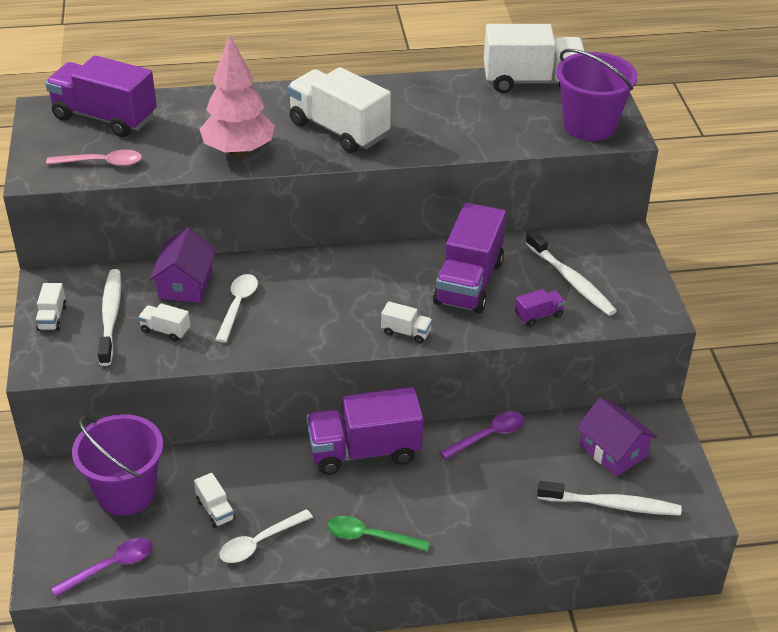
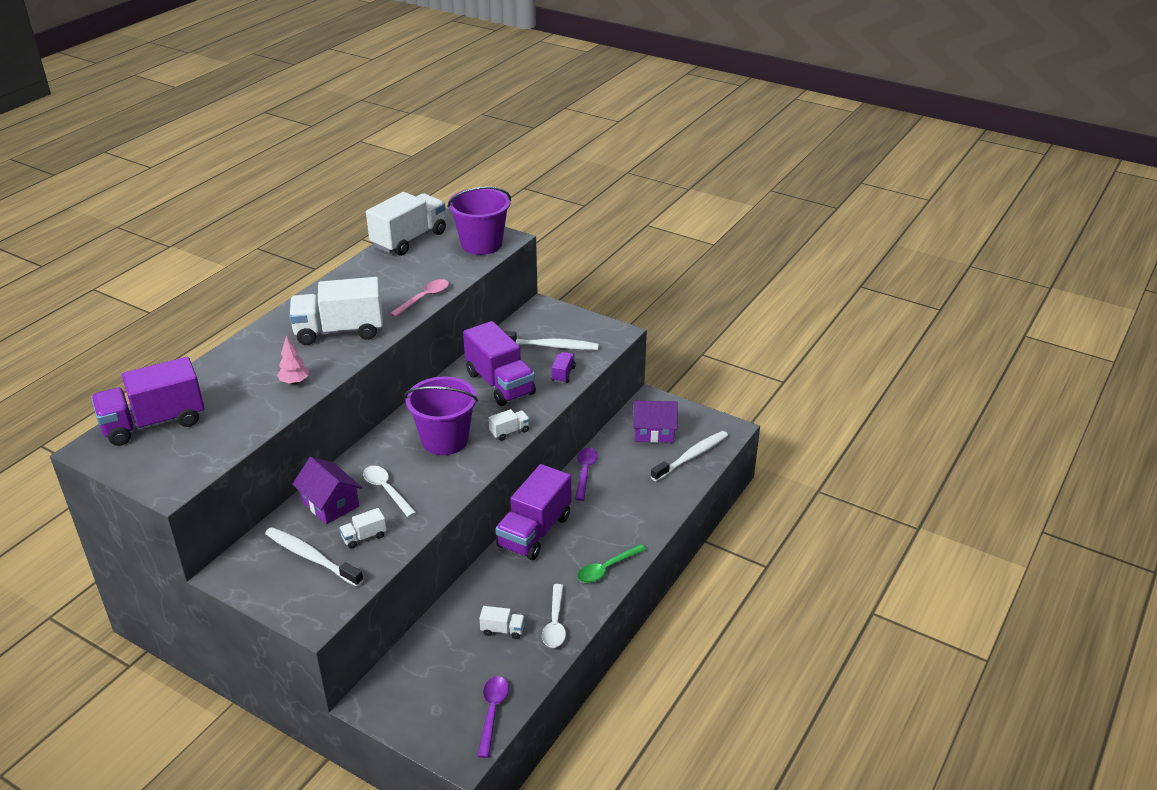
camera: 50 degrees left, 5 degrees down
(52, 318) = (270, 589): white truck -> none
(102, 163) = (208, 449): pink spoon -> pink spoon (424, 298)
(126, 492) = (433, 669): purple bucket -> purple bucket (445, 440)
(239, 151) = (294, 382): pink tree -> pink tree, size x0.48

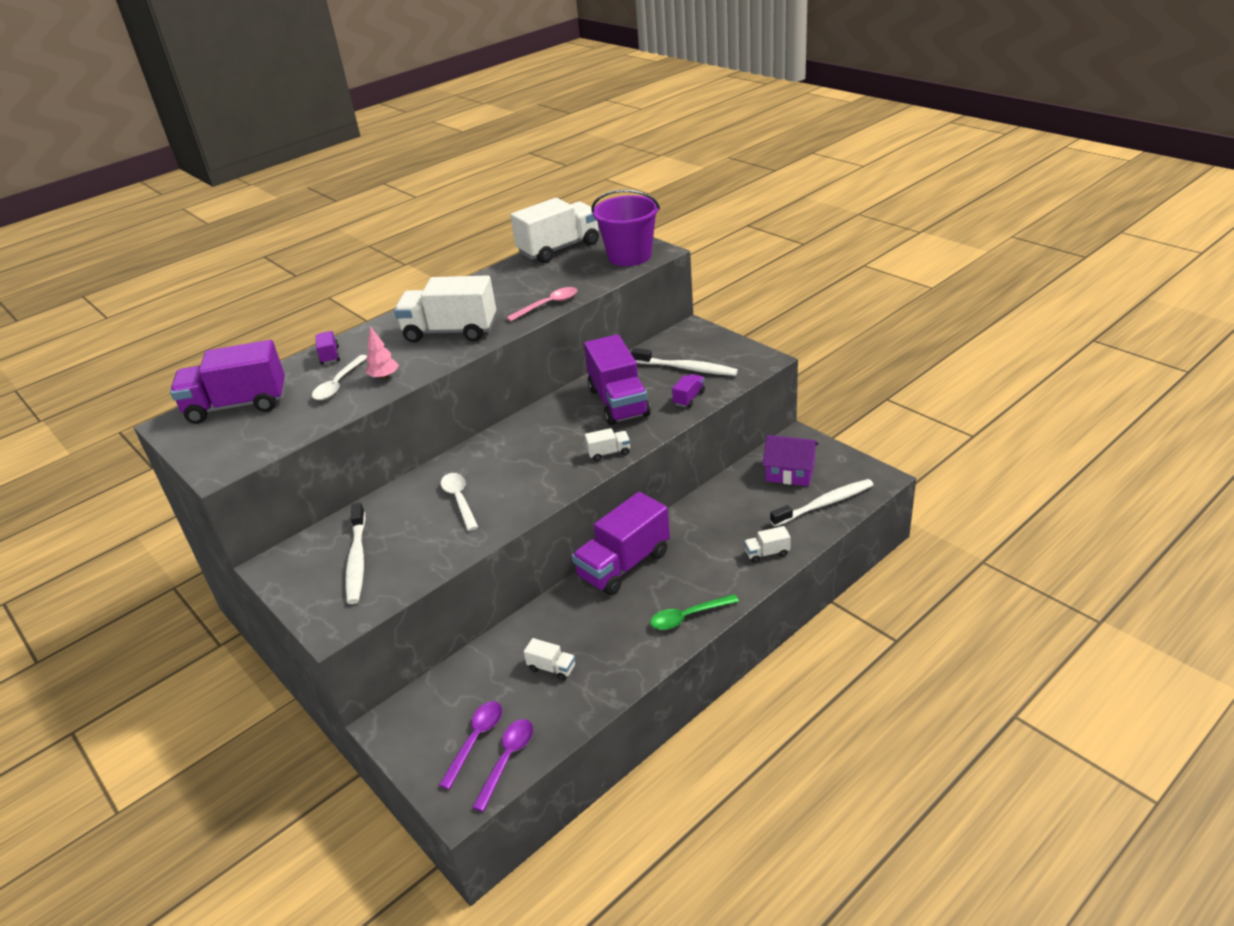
camera: 20 degrees right, 0 degrees up
(226, 365) = (330, 355): none -> purple truck
(311, 557) = (357, 560): white toothbrush -> white toothbrush turned 150 degrees counterclockwise
(330, 504) = (399, 507): purple house -> none
(364, 537) = (417, 546): white truck -> white truck (767, 553)
(445, 440) = (539, 455): purple bucket -> none
(555, 623) = (610, 670): white spoon -> white spoon (338, 384)
(585, 472) = (700, 507): purple spoon -> purple spoon (476, 740)

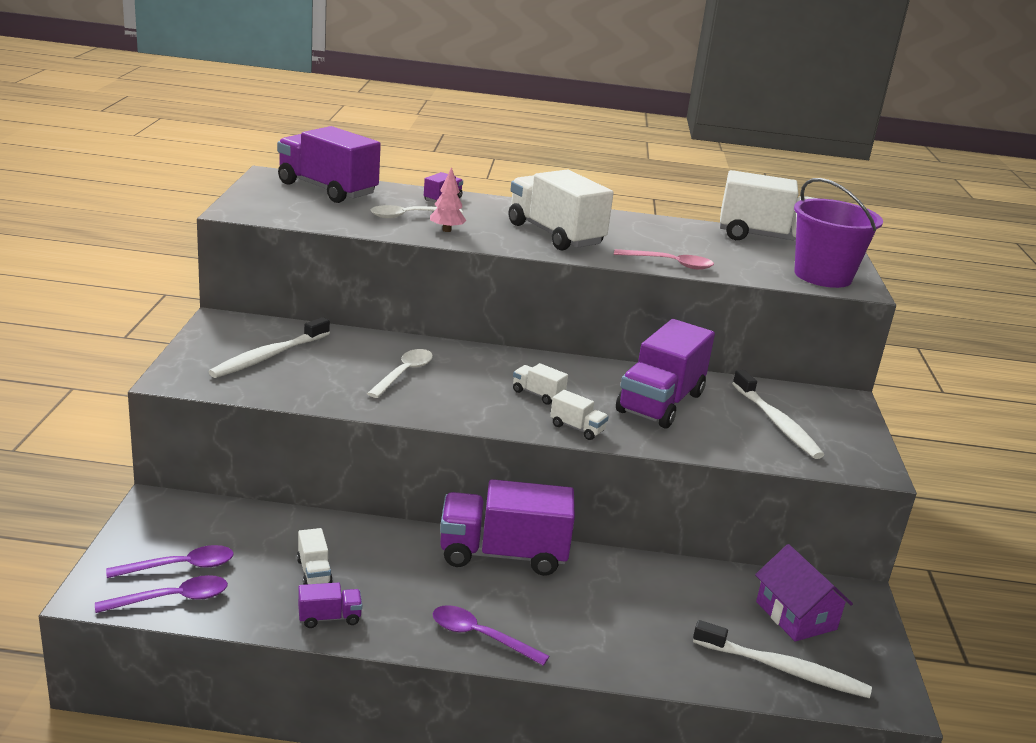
camera: 40 degrees right, 10 degrees down
(687, 617) = (479, 636): green spoon -> purple spoon
(689, 398) = (732, 444): purple truck -> purple truck (329, 618)
(767, 553) = (644, 656): white truck -> white truck (538, 394)

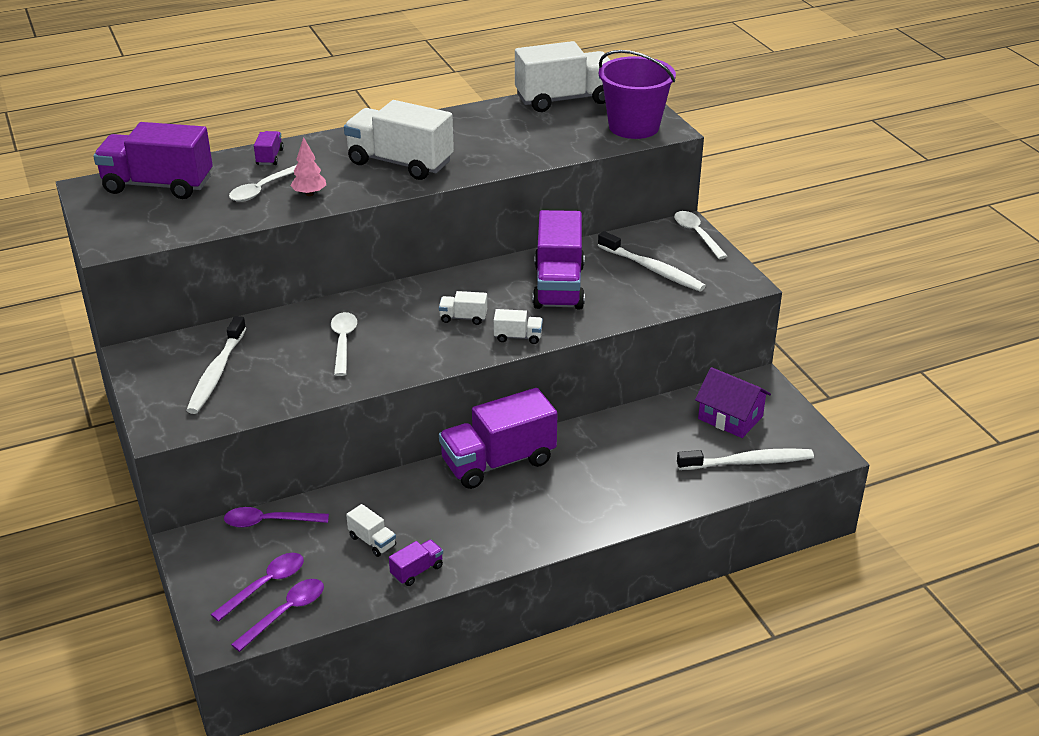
camera: 25 degrees left, 10 degrees up
(479, 636) = (534, 534): purple spoon -> purple spoon (268, 522)
(670, 264) = (515, 160): pink spoon -> none
(853, 410) = (696, 234): none -> white spoon

